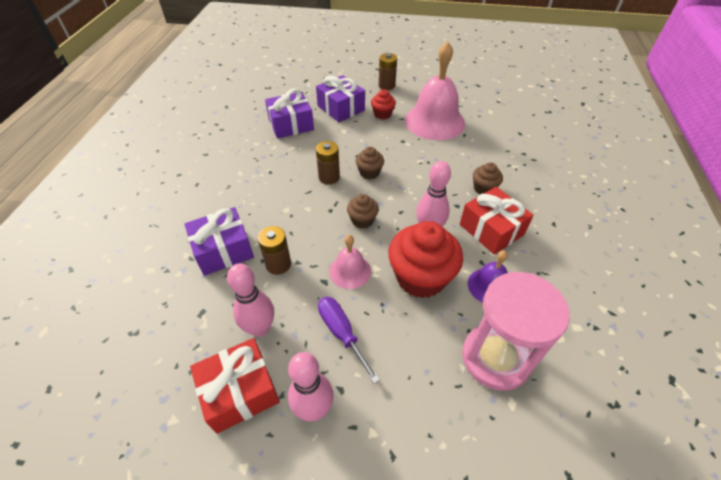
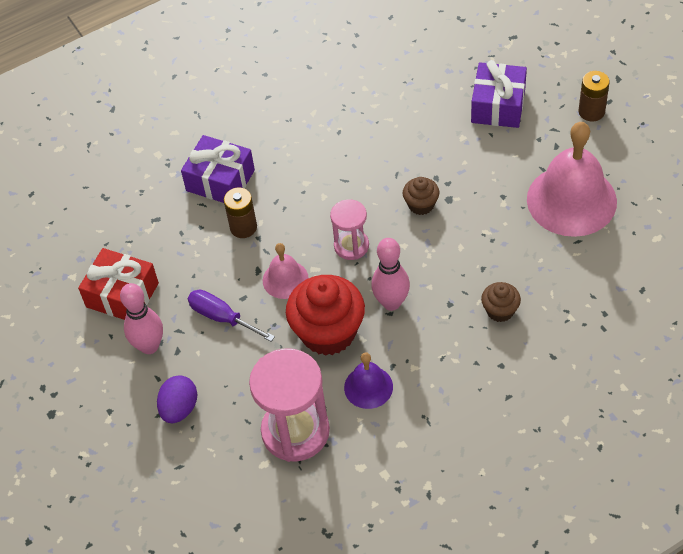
camera: 55 degrees right, 5 degrees up
(260, 328) = (177, 265): pink bowling pin -> none
(291, 125) = (422, 89): purple gift -> none
(329, 177) = (379, 180): brown battery -> none
(341, 333) = (222, 317): purple screwdriver -> purple screwdriver turned 75 degrees counterclockwise
(362, 220) = (351, 246): brown cupcake -> pink hourglass
(382, 114) = (530, 147): red cupcake -> none
(402, 432) = (179, 408): none -> purple egg
(491, 229) = (443, 350): red gift -> none

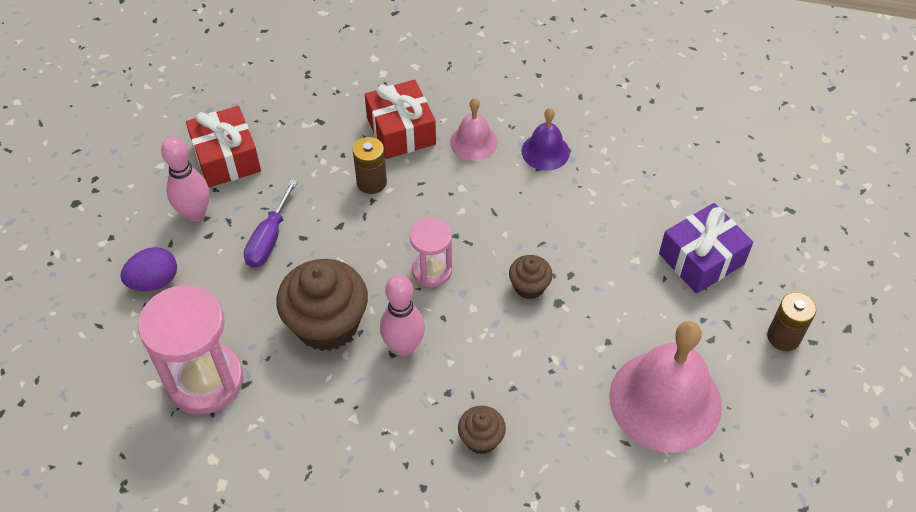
camera: 40 degrees right, 0 degrees up
(220, 180) = (401, 131): purple gift -> red gift
(222, 317) = (269, 239): purple screwdriver -> purple screwdriver turned 150 degrees counterclockwise
(285, 279) = (350, 251): pink bell -> pink bell (473, 142)
(328, 332) = (327, 324): red cupcake -> brown cupcake
(368, 387) = (300, 399): purple bell -> purple bell (545, 151)

